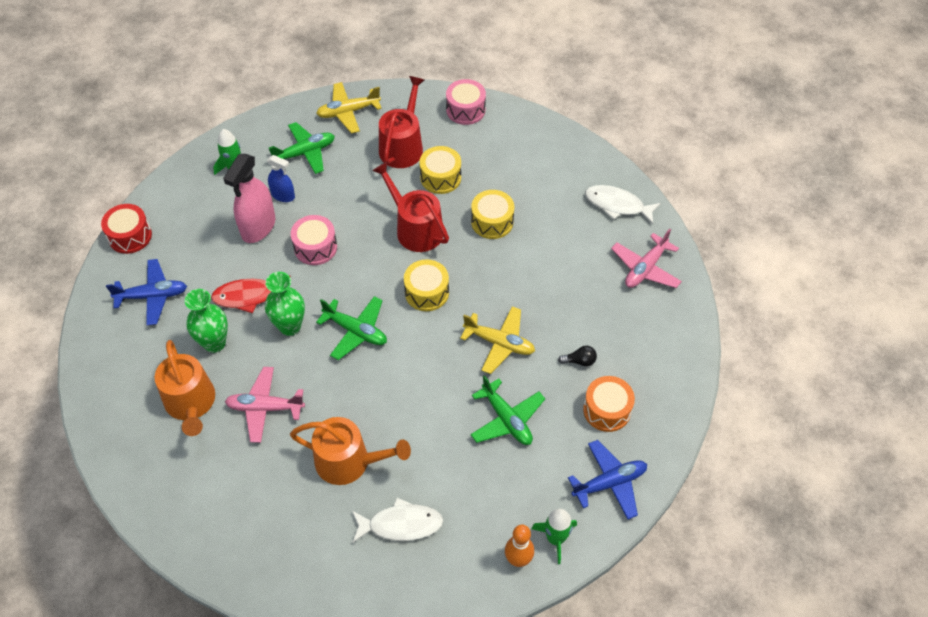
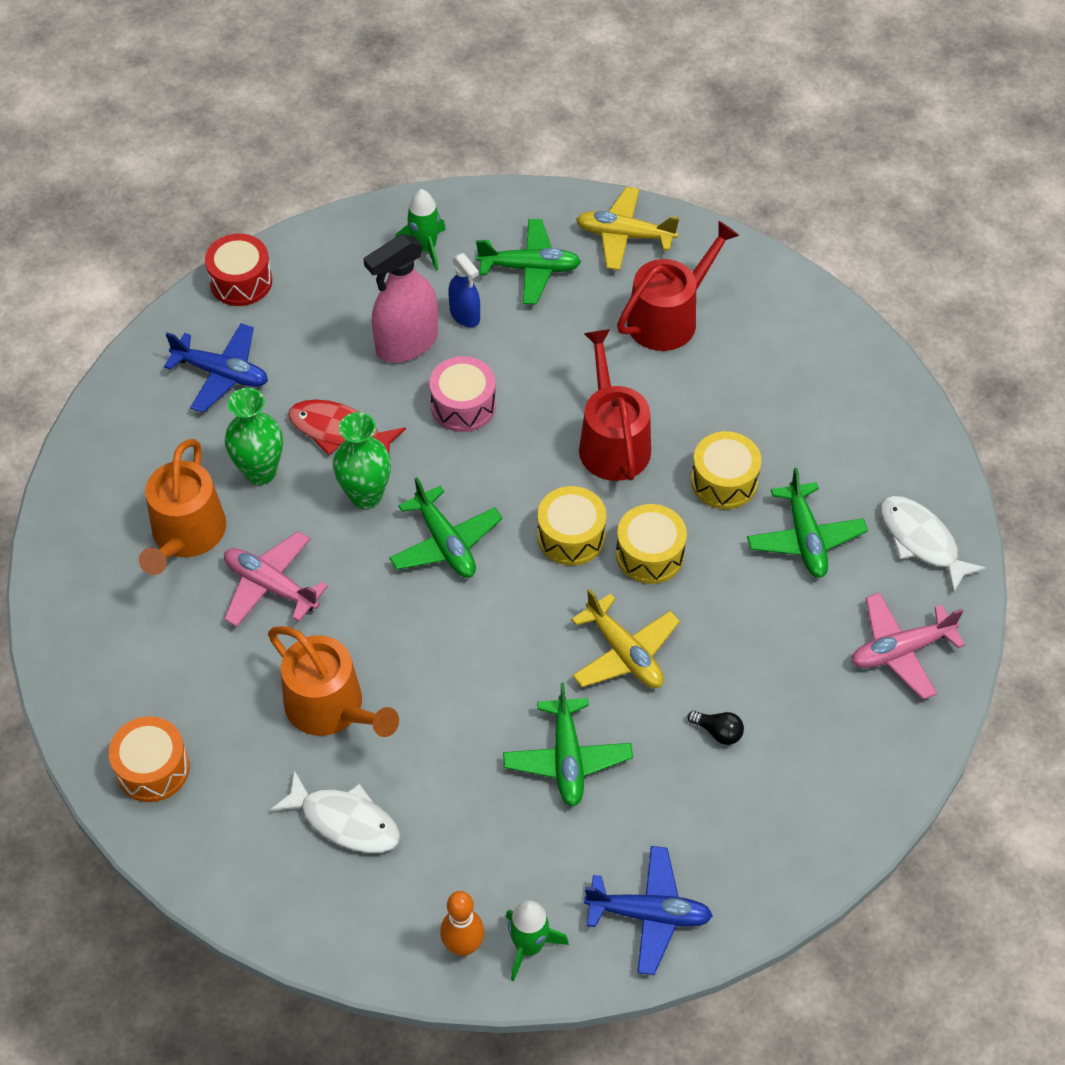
camera: 30 degrees right, 0 degrees up
(440, 177) = (692, 386): yellow drum -> yellow drum (650, 554)
(465, 110) = (791, 304): pink drum -> none
(556, 232) = (805, 538): none -> green plane
(607, 410) = (711, 817): orange drum -> orange drum (153, 768)

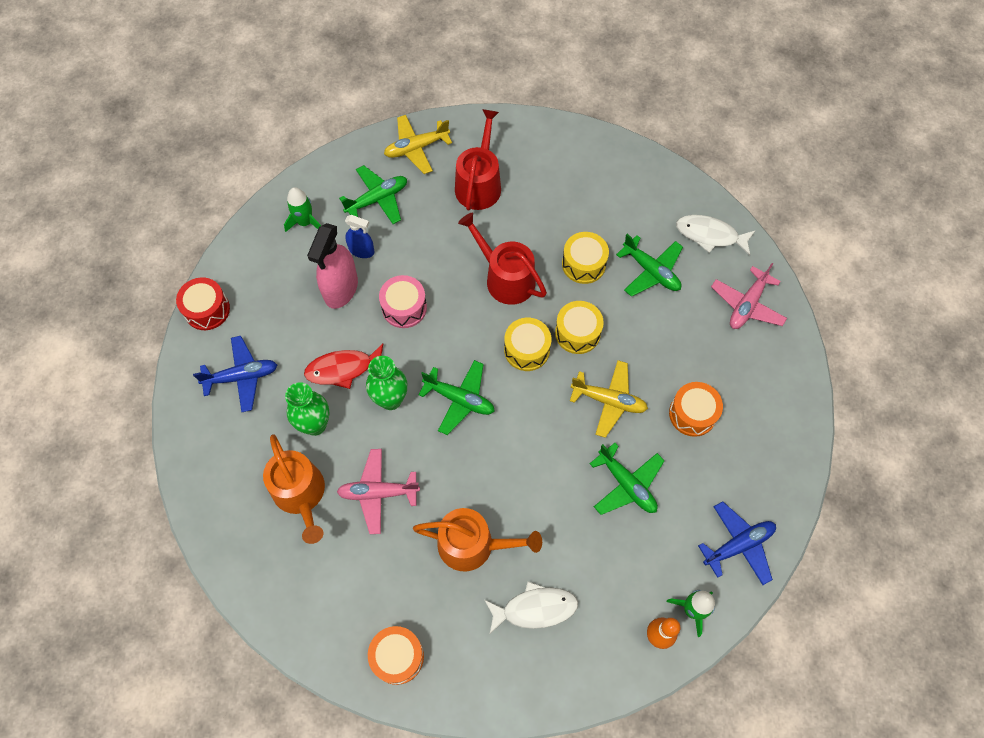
camera: 35 degrees left, 10 degrees up
(718, 732) = (692, 414): black light bulb -> orange drum

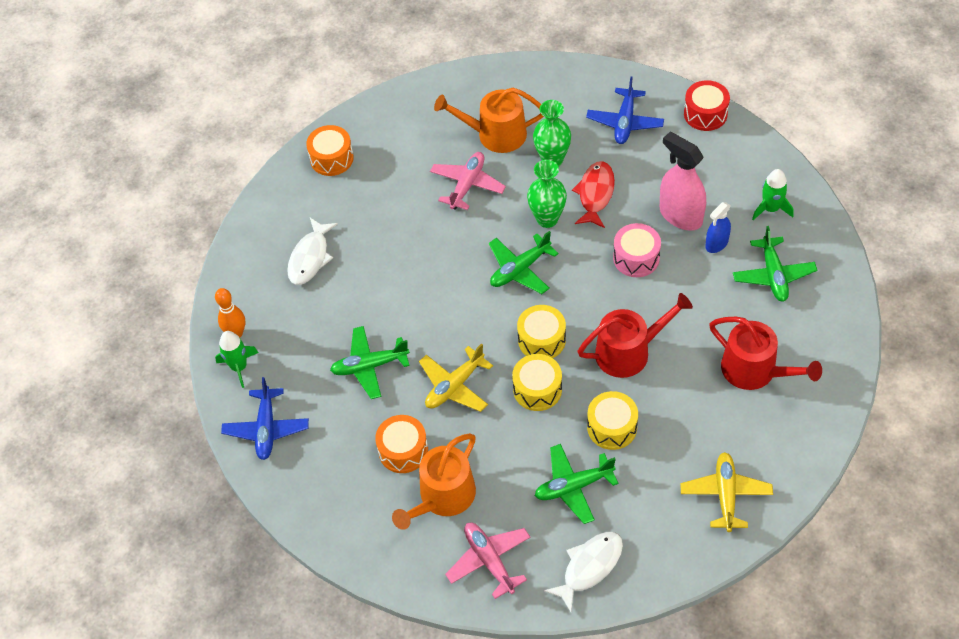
camera: 120 degrees right, 10 degrees down
(416, 148) = (826, 329): yellow plane -> yellow plane (725, 495)
(473, 545) = (386, 234): orange watering can -> orange watering can (443, 497)

